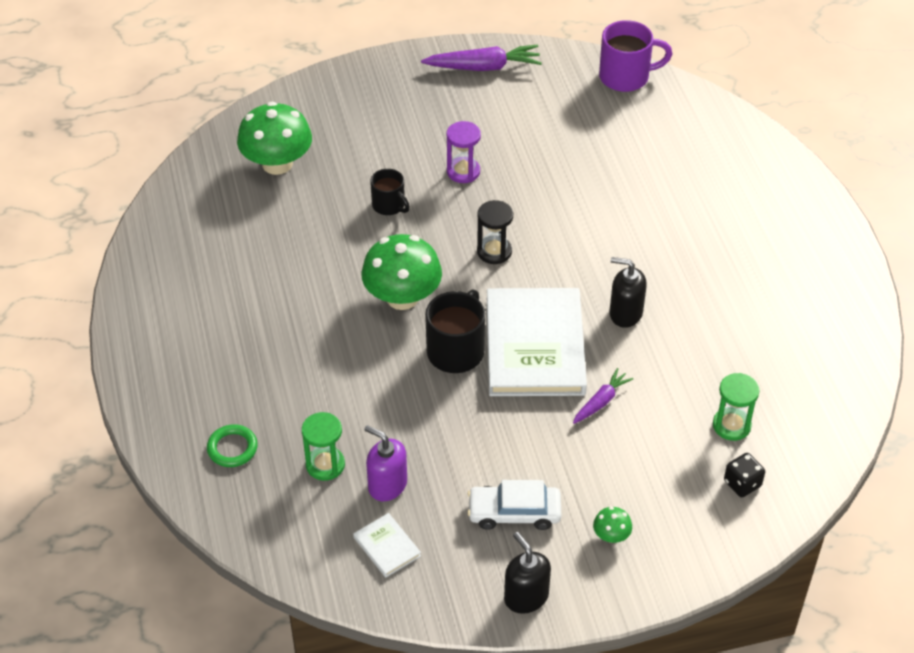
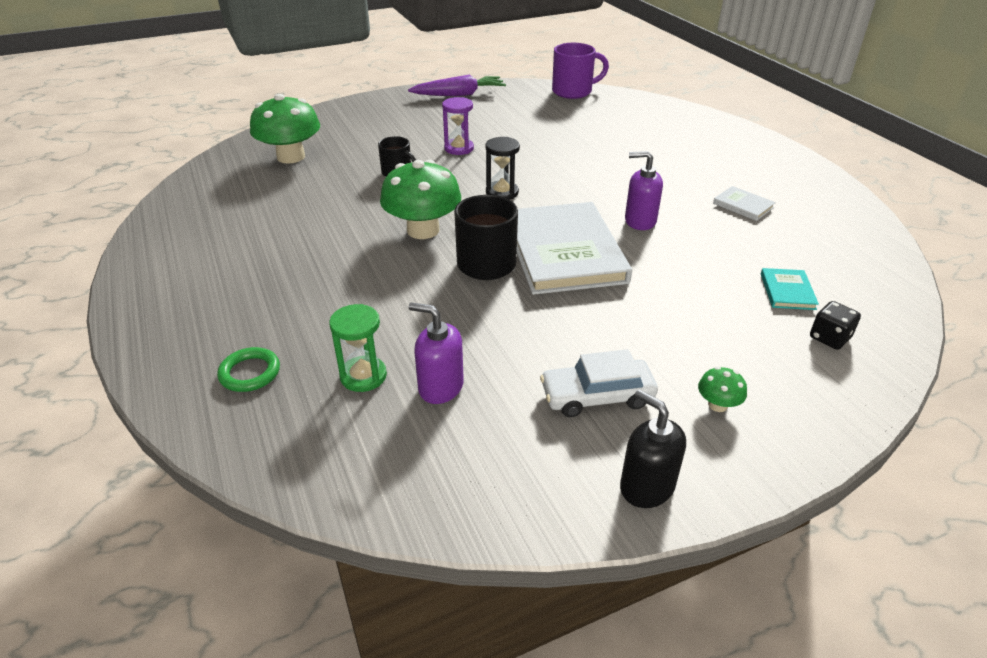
camera: 10 degrees left, 10 degrees down
(387, 547) = (454, 453): white book -> white book (743, 205)
(601, 401) = (648, 287): purple carrot -> none
(625, 313) = (640, 221): black soap dispenser -> purple soap dispenser
(731, 425) = (787, 291): green hourglass -> turquoise book

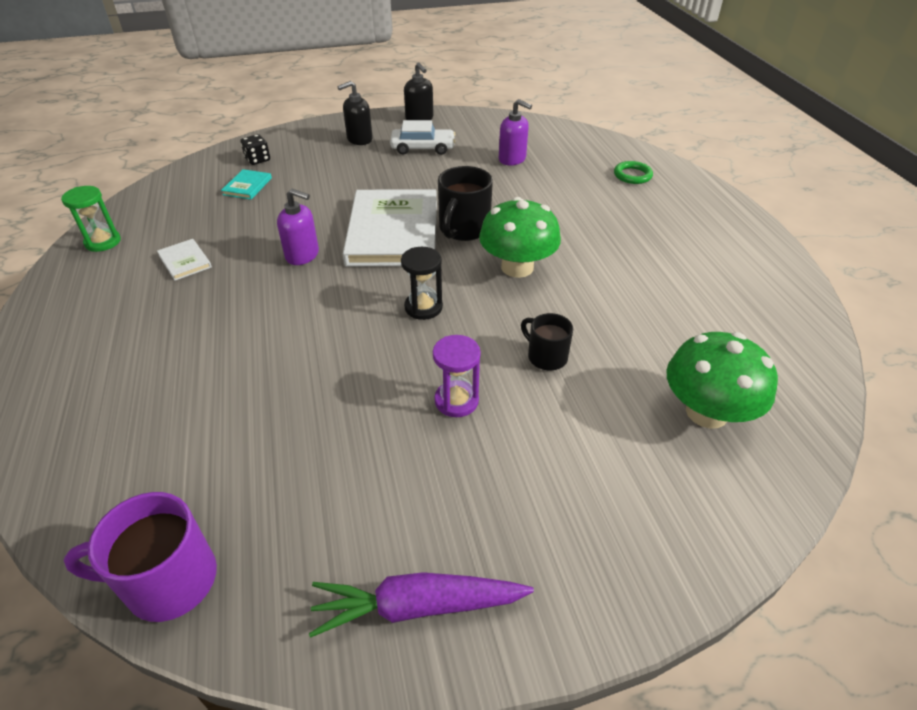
camera: 170 degrees left, 5 degrees up
(363, 376) = (559, 168): green hourglass -> green hourglass (103, 242)
(718, 405) = (359, 139): green mushroom -> black soap dispenser

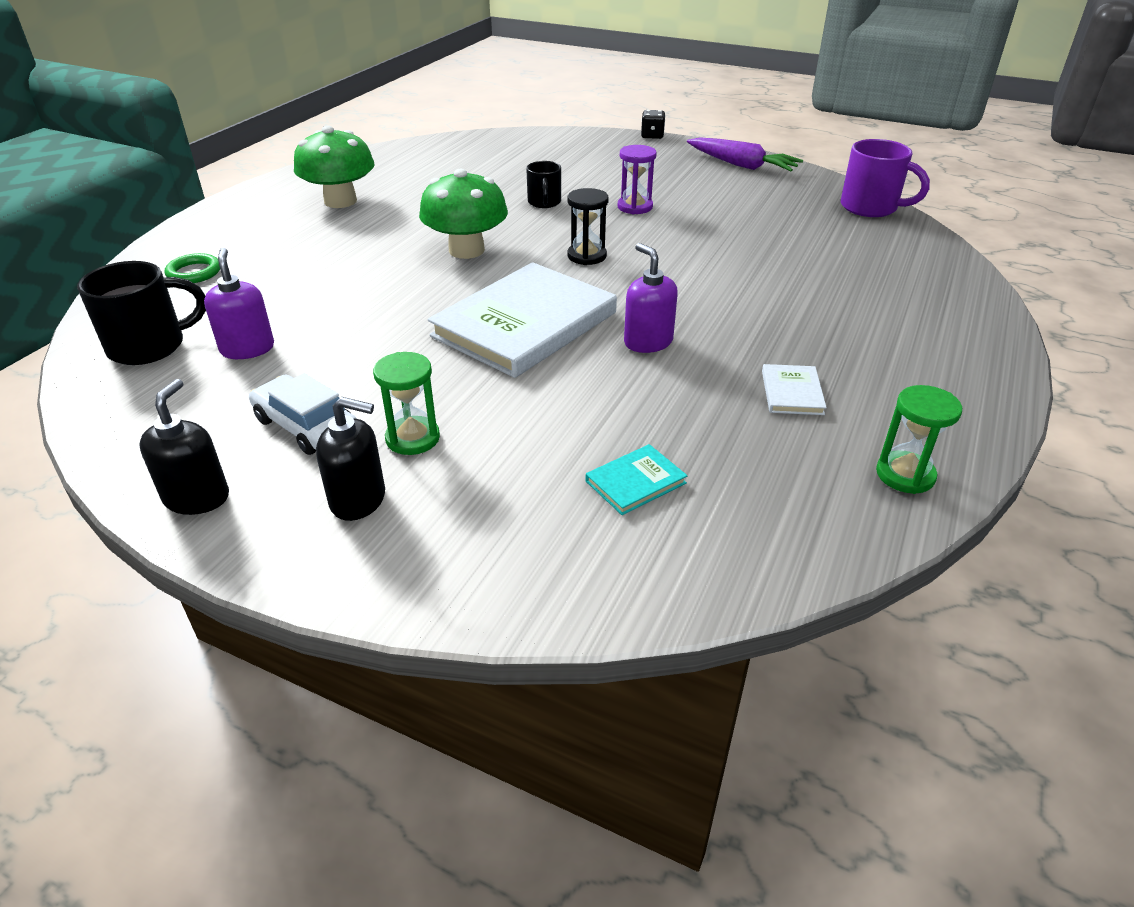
camera: 140 degrees left, 5 degrees down
(257, 160) = (571, 542): black dice -> black dice (652, 136)
(369, 162) = (412, 438): none -> green hourglass
(463, 229) = (453, 297): black mug -> black mug (150, 346)
(706, 412) = (500, 158): green mushroom -> green mushroom (340, 201)

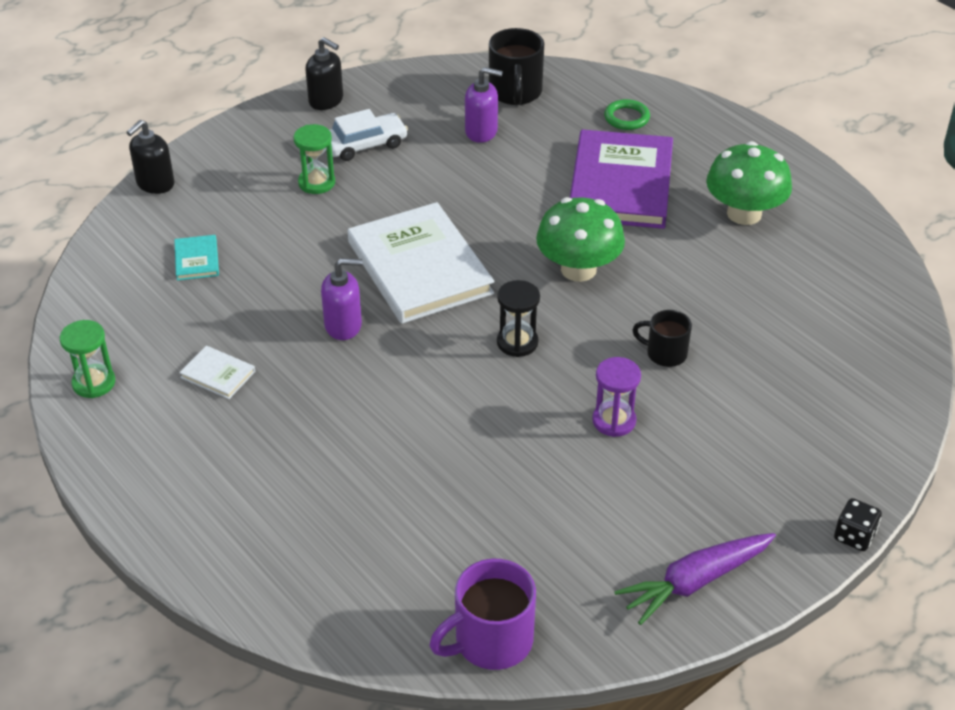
camera: 115 degrees right, 5 degrees up
(320, 255) = (621, 184): none -> purple book
(358, 500) = (276, 153): black soap dispenser -> black soap dispenser (155, 184)

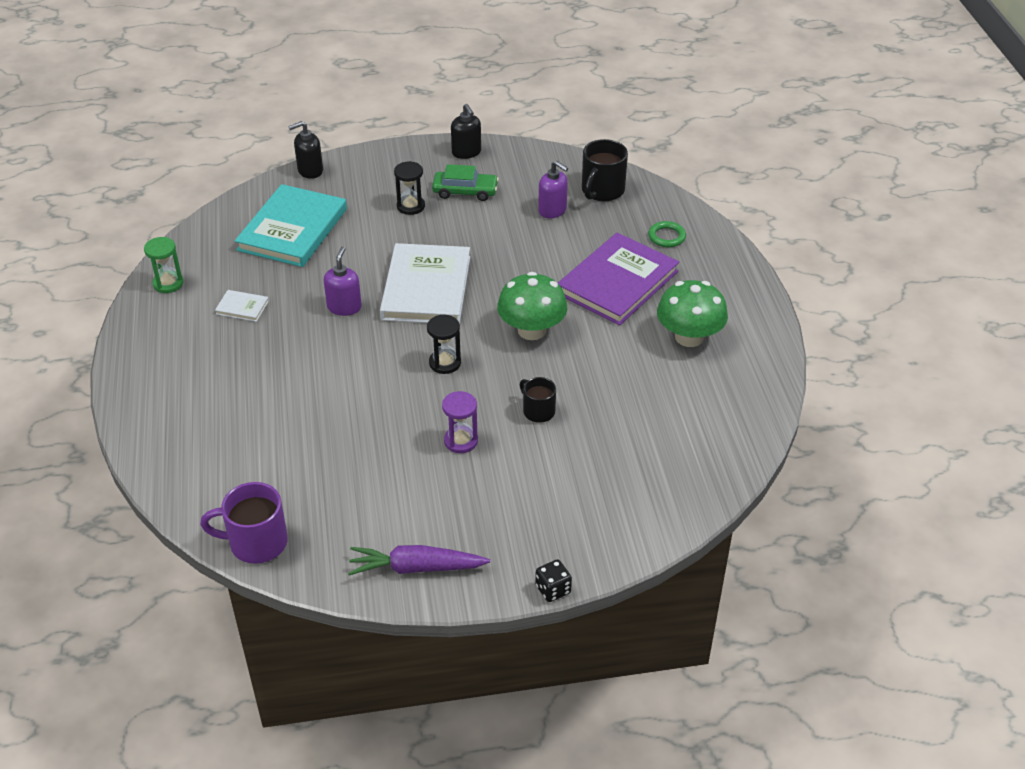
camera: 30 degrees right, 0 degrees up
(197, 260) = (292, 229): turquoise book -> turquoise book, size x2.41
(218, 374) = (242, 307): white book -> white book turned 45 degrees counterclockwise
(316, 183) = (410, 206): green hourglass -> black hourglass
(343, 325) = (344, 307): purple soap dispenser -> purple soap dispenser turned 105 degrees counterclockwise
(365, 144) = (465, 191): white car -> green car

